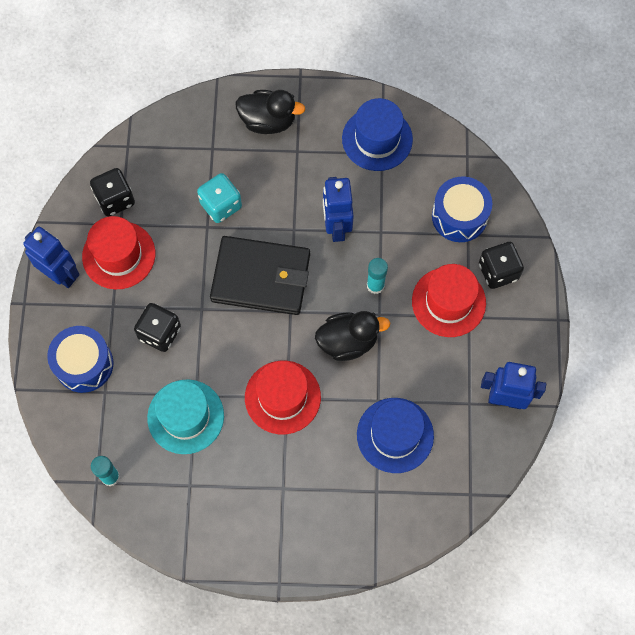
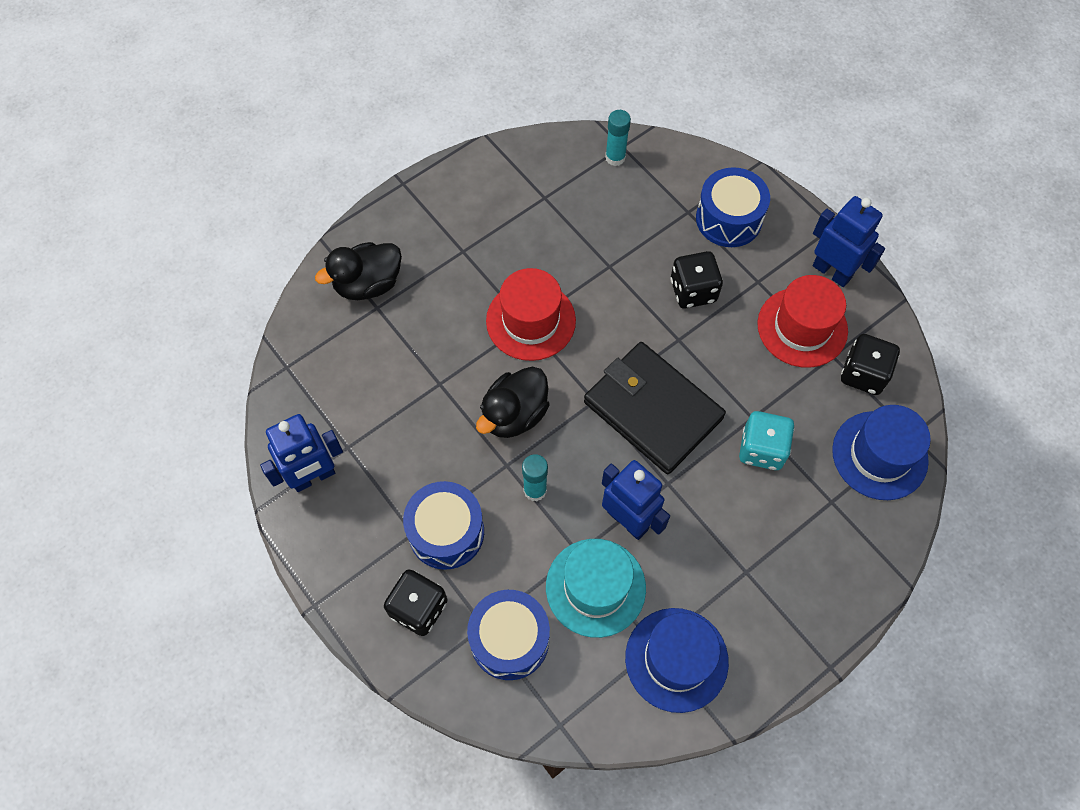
camera: 140 degrees right, 5 degrees down
(60, 274) = (832, 272): blue robot -> blue robot turned 135 degrees counterclockwise
(185, 416) = (600, 243): turquoise hat -> turquoise hat (595, 587)
(261, 278) = (652, 410): black wallet -> black wallet turned 75 degrees clockwise
(268, 121) = (809, 581): black duck -> black duck (368, 284)
(395, 435) = (398, 365): blue hat -> blue hat (879, 455)
(448, 302) = (446, 532): red hat -> blue drum

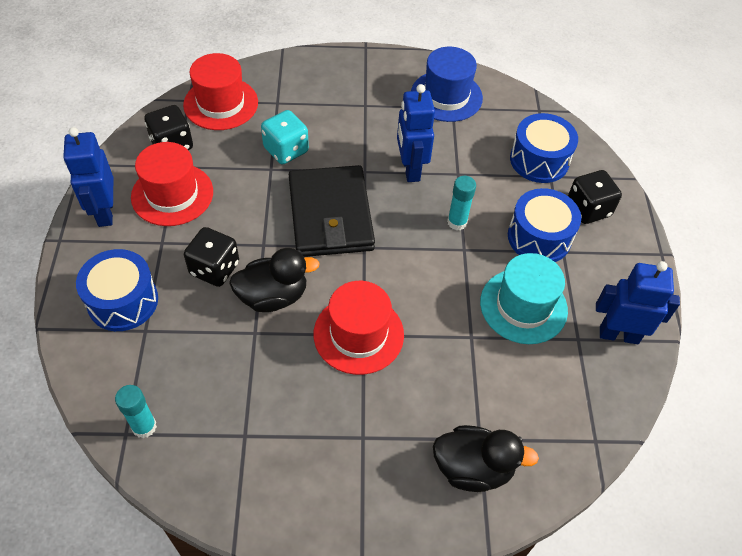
camera: 145 degrees left, 10 degrees down
(514, 414) = (431, 276): black duck -> black duck (273, 296)
(595, 587) = (463, 151): turquoise hat -> turquoise hat (523, 306)
(879, 455) = (221, 103): blue hat -> red hat

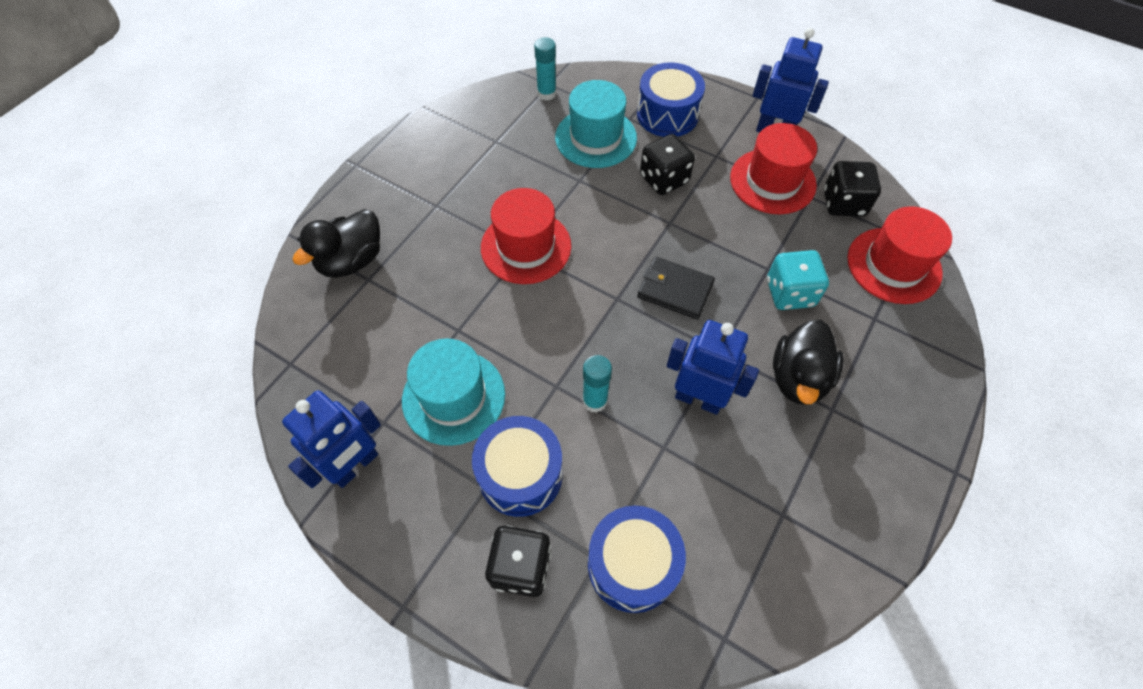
camera: 125 degrees right, 5 degrees up
(189, 346) = (596, 138): none -> turquoise hat
(273, 296) = (607, 206): black duck -> black duck (798, 378)
(330, 215) = (675, 290): black wallet -> black wallet, size x0.56
(446, 96) = (809, 520): blue hat -> none

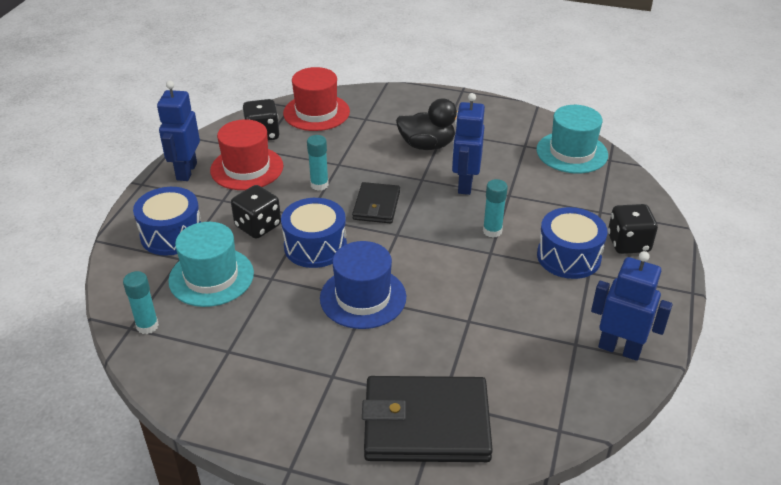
camera: 105 degrees left, 20 degrees down
(351, 261) = (426, 423): black duck -> black wallet
(453, 397) = (530, 307): turquoise hat -> turquoise hat (572, 152)
(526, 247) = (363, 297): red hat -> blue hat
(632, 564) = (593, 197): blue drum -> blue drum (315, 246)
(727, 242) = (319, 185): none -> turquoise glue stick
(790, 293) = (358, 153): turquoise dice -> none

